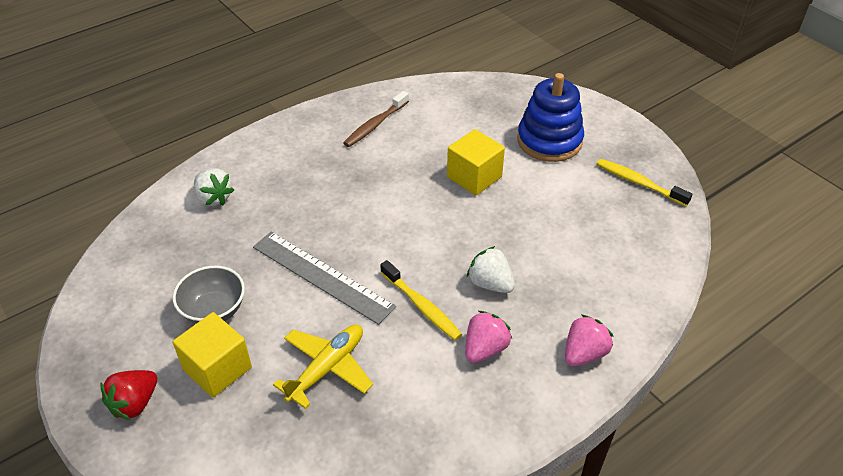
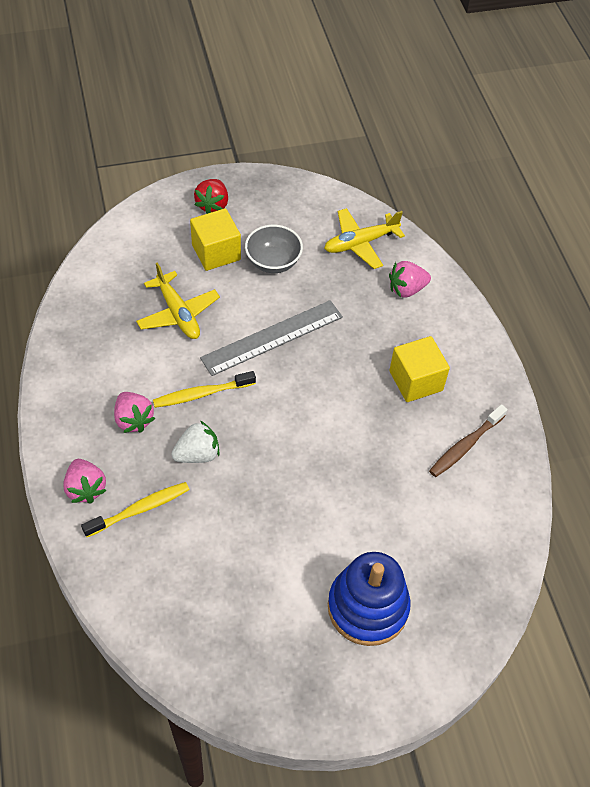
camera: 110 degrees right, 10 degrees up
(135, 403) = (212, 205): red strawberry -> red strawberry turned 135 degrees counterclockwise
(160, 248) = (360, 243): none -> yellow plane
(214, 198) = (406, 289): white strawberry -> pink strawberry
(375, 125) = (465, 446): brown toothbrush -> brown toothbrush turned 105 degrees counterclockwise
(474, 177) = (342, 503): yellow cube -> yellow cube (416, 381)
(638, 183) = (257, 664): yellow toothbrush -> yellow toothbrush (140, 509)

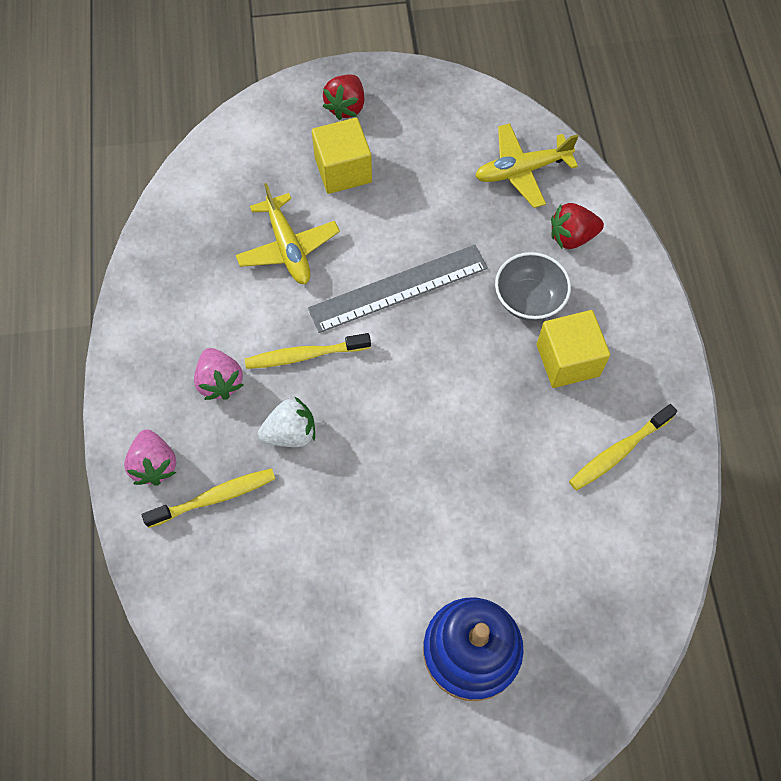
camera: 10 degrees right, 10 degrees up
(273, 262) = (411, 188): grey bowl -> grey bowl (528, 300)
(406, 289) = (572, 237): pink strawberry -> red strawberry
(465, 446) = (618, 452): brown toothbrush -> yellow toothbrush

